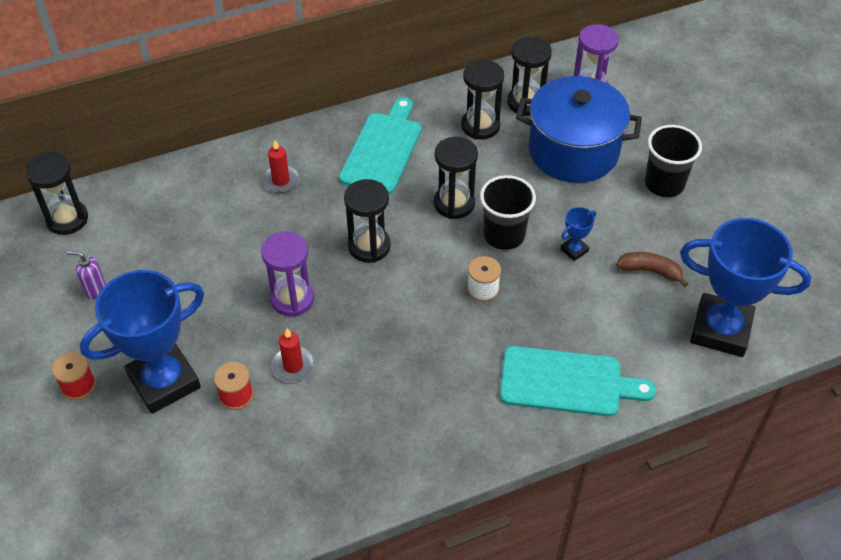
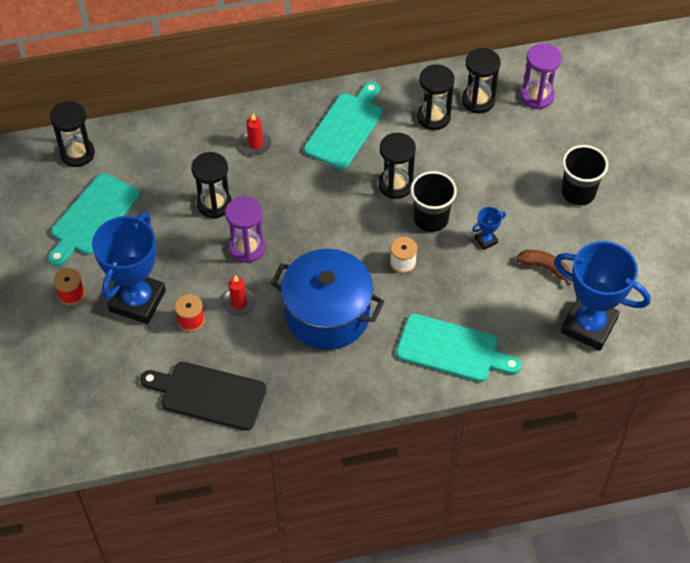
camera: 10 degrees right, 5 degrees up
(95, 289) = (93, 217): purple soap dispenser -> turquoise cutting board
(164, 381) = (137, 301): blue trophy -> blue trophy turned 45 degrees counterclockwise
(274, 487) = (208, 395): none -> black cutting board
(369, 246) = (317, 212): black hourglass -> black hourglass (214, 204)
(573, 151) = (508, 151): blue pot -> blue pot (327, 314)

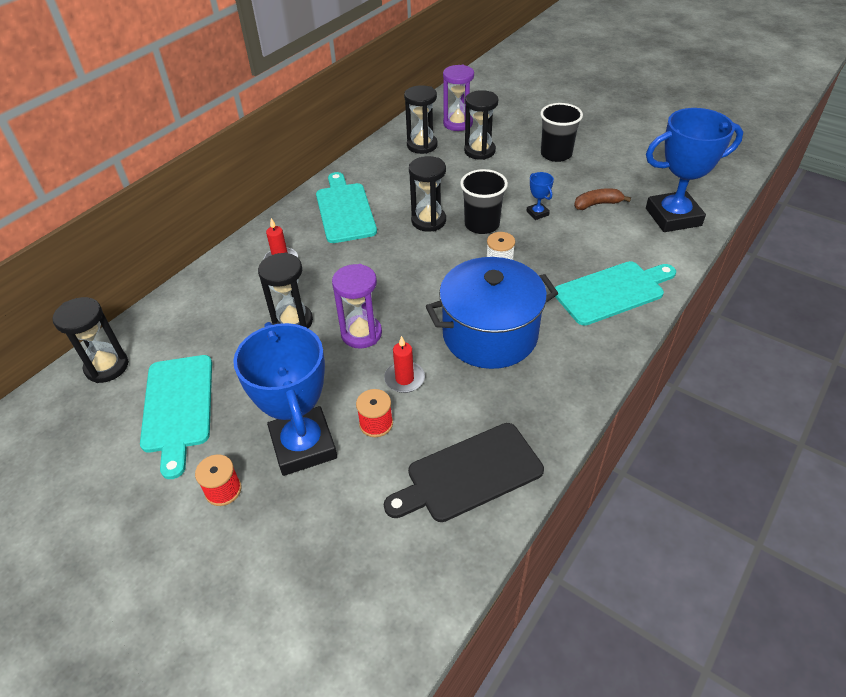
camera: 40 degrees left, 10 degrees down
(433, 117) = (403, 170): black hourglass -> black hourglass (479, 151)
(486, 240) = (537, 213): blue trophy -> blue trophy turned 45 degrees counterclockwise

